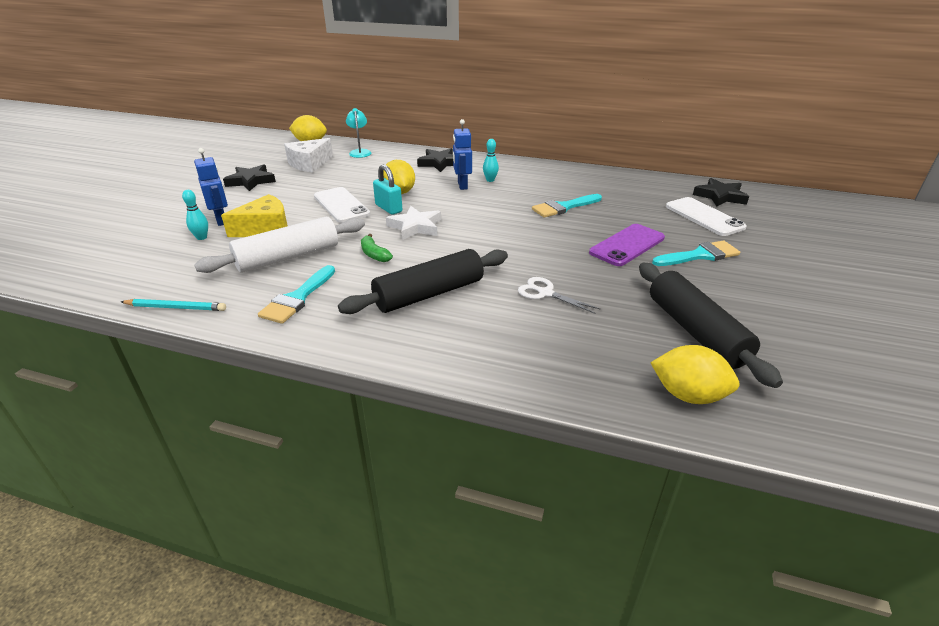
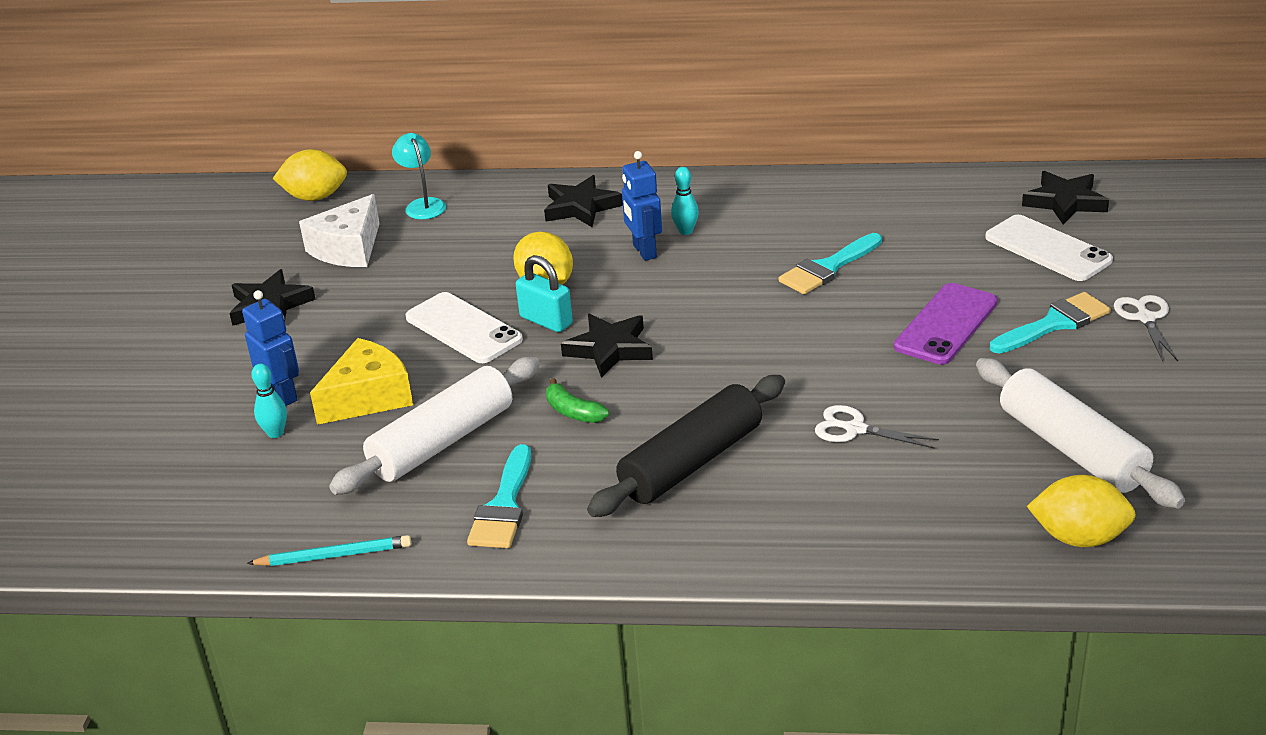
camera: 10 degrees left, 0 degrees up
(415, 227) = (609, 349): white star -> black star
(695, 331) = (1071, 449): black rolling pin -> white rolling pin
(764, 262) = (1145, 318): none -> white scissors

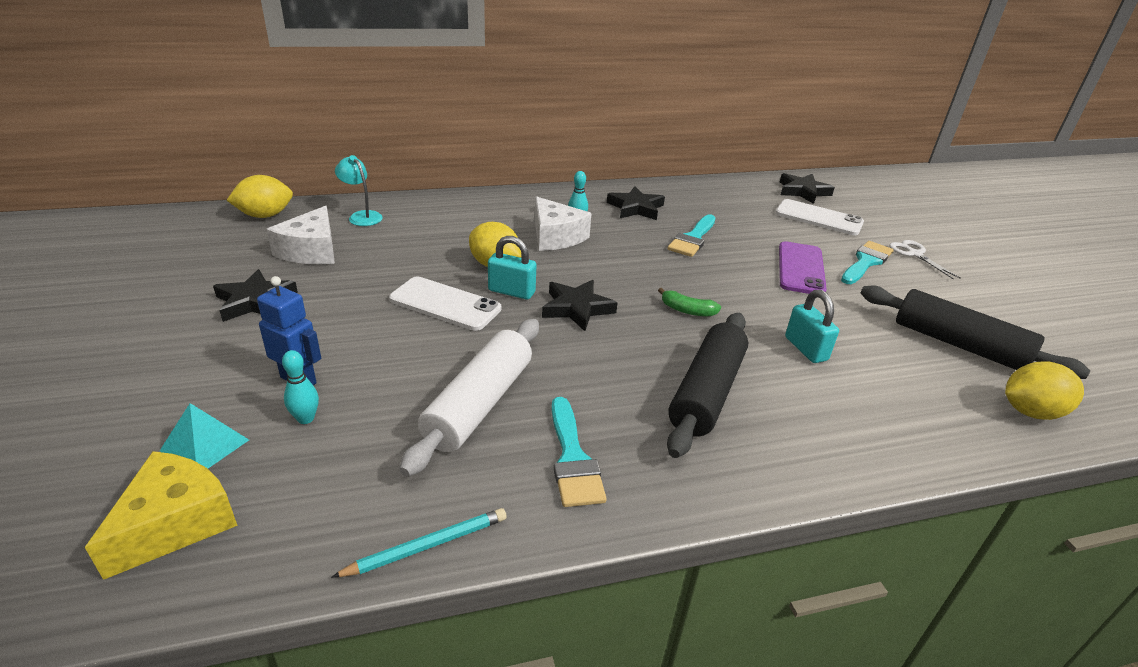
camera: 25 degrees left, 0 degrees up
(183, 444) = (204, 445): none -> turquoise pyramid
(368, 397) = (386, 371): yellow cheese -> yellow cheese (175, 523)
(573, 412) = (580, 362): green banana -> green banana (687, 310)
(581, 207) = (489, 211): black star -> black star (636, 208)
(644, 251) = (556, 237): blue robot -> white cheese
(855, 429) = (806, 349): white scissors -> turquoise padlock
(1071, 449) = (958, 345): white rolling pin -> black rolling pin

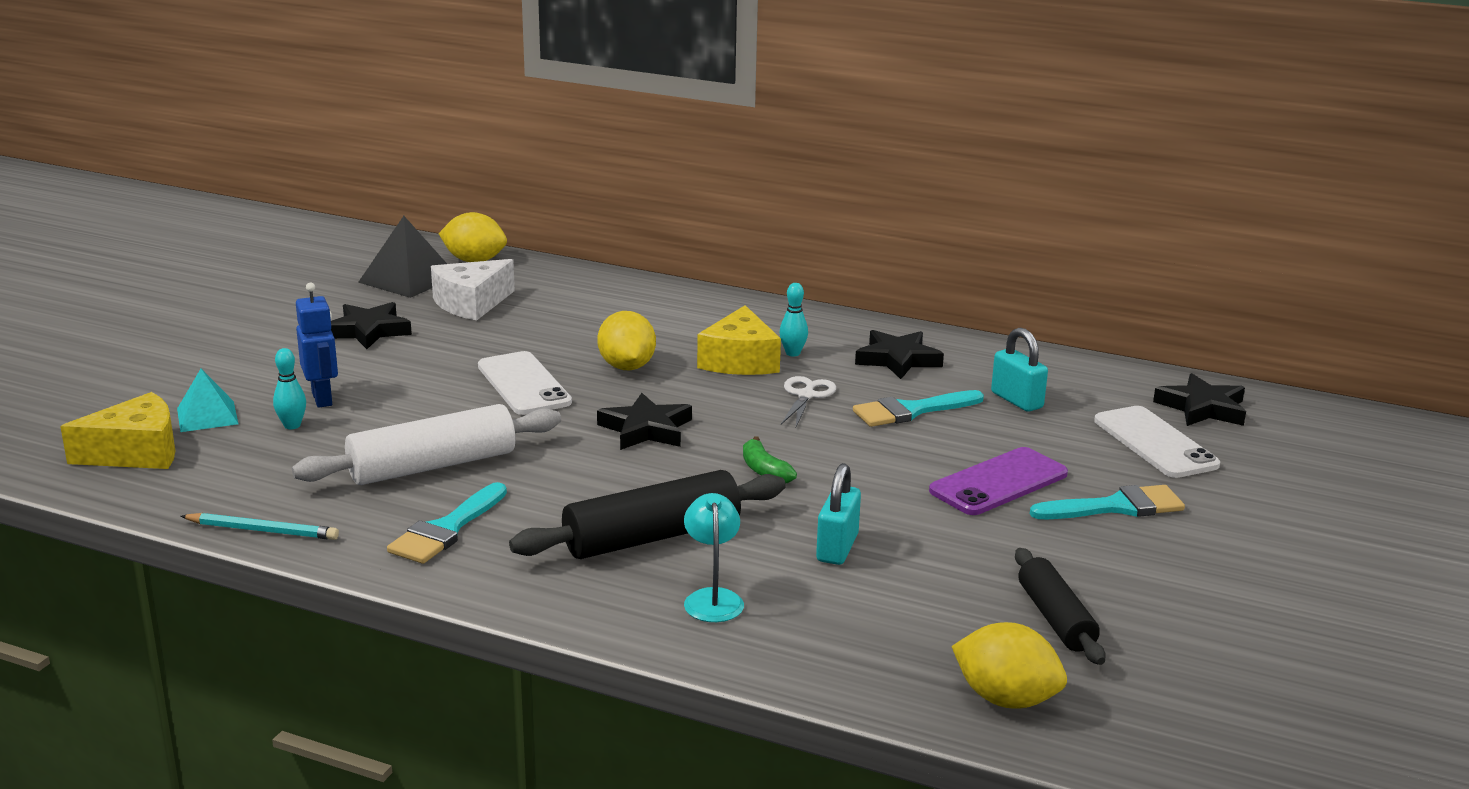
camera: 40 degrees right, 10 degrees down
(229, 245) = (408, 279): none -> black pyramid
(362, 216) = (564, 285): turquoise lamp -> turquoise lamp (712, 598)
(511, 291) = (604, 394): turquoise padlock -> turquoise padlock (1017, 400)
(556, 237) = (740, 361): white cheese -> yellow cheese
(914, 254) = (1221, 524): white scissors -> white scissors (806, 395)
(958, 345) = (1055, 619): black rolling pin -> black rolling pin, size x0.63

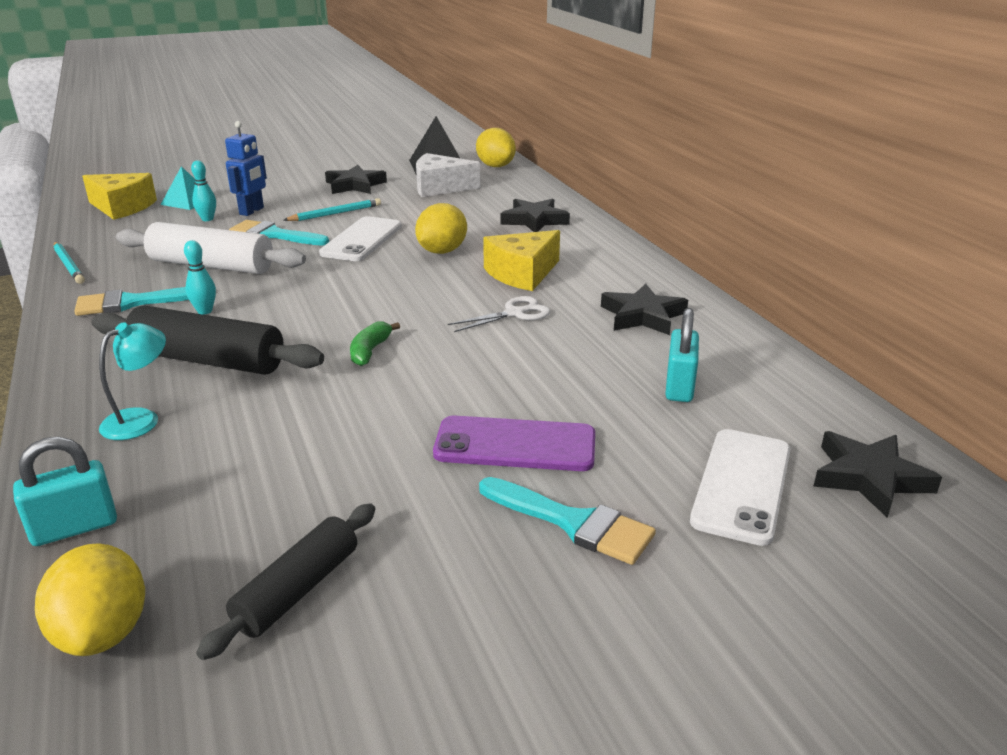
camera: 45 degrees right, 5 degrees up
(427, 368) = (335, 213): none -> turquoise pencil
(646, 429) = (364, 292): black star -> black star (534, 220)
(793, 353) = (570, 282): turquoise bowling pin -> turquoise bowling pin (205, 311)
(837, 548) = (287, 429): turquoise padlock -> turquoise padlock (74, 528)
(911, 411) = (569, 356): turquoise brush -> turquoise brush (274, 235)

